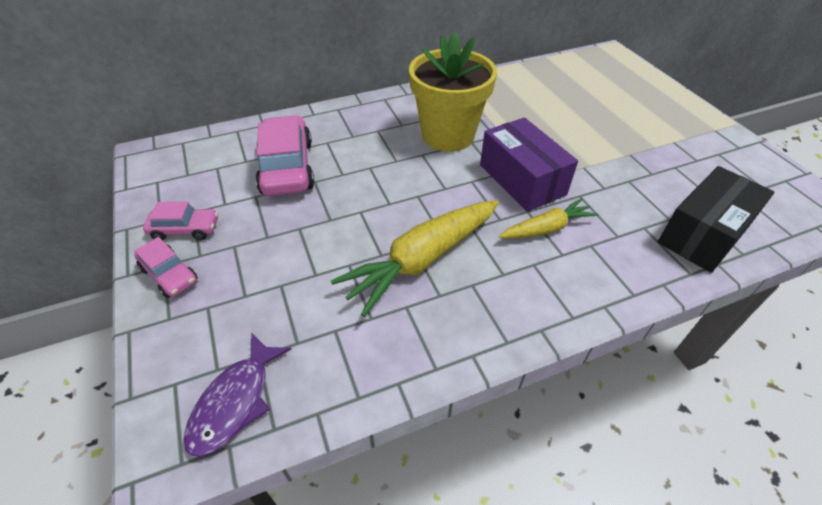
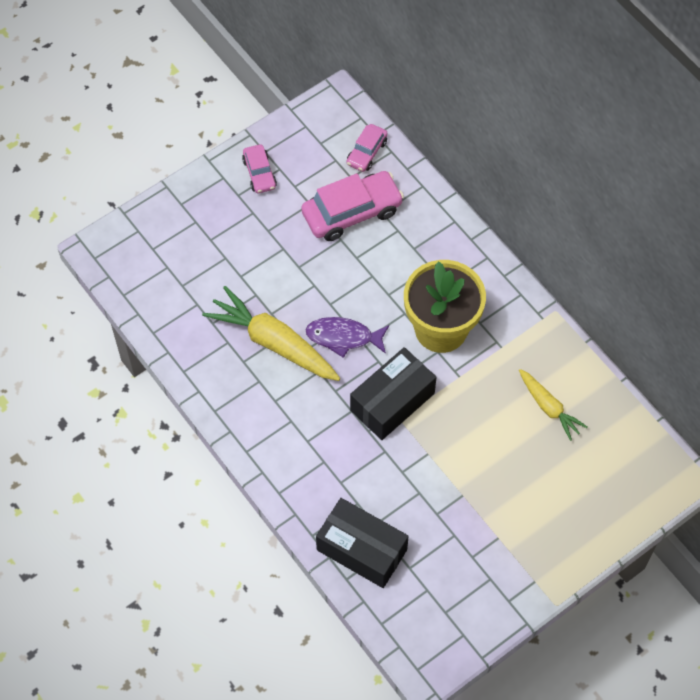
camera: 75 degrees right, 15 degrees up
(170, 275) = (215, 186): pink car -> pink car (367, 152)
(235, 402) = (134, 268): purple fish -> purple fish (343, 337)
(522, 180) = (392, 402): purple box -> black box
(547, 228) = (334, 427): yellow carrot -> yellow carrot (549, 407)

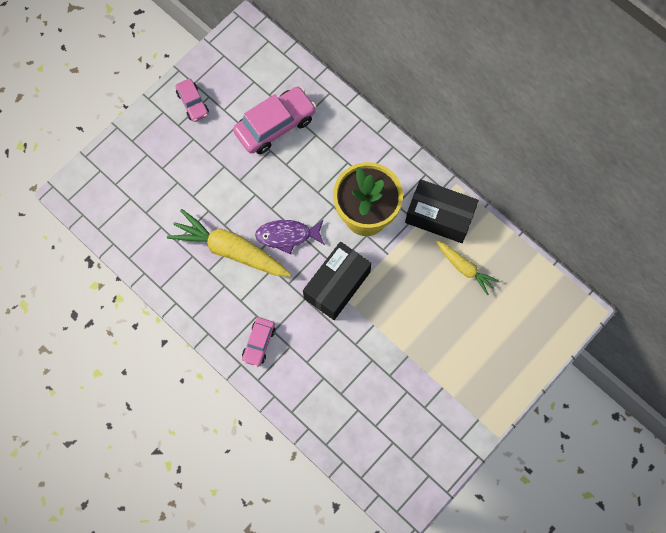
camera: 10 degrees left, 10 degrees up
(361, 550) = (334, 417): black box -> black box (439, 217)
(367, 152) = (278, 70): pink car -> pink car (259, 343)

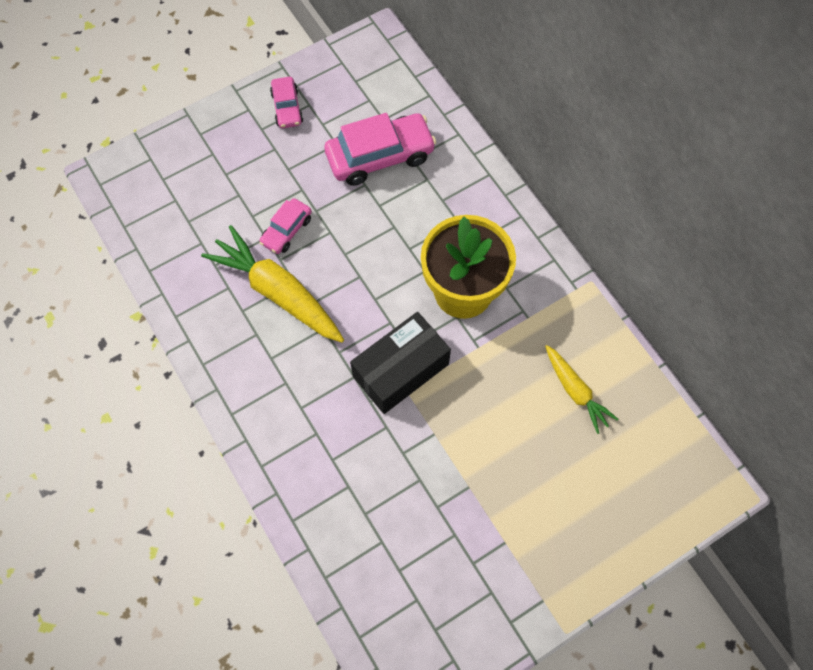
camera: 15 degrees right, 5 degrees down
(259, 343) = (277, 419): pink car -> pink car (287, 230)
(287, 236) = (355, 292): purple fish -> none
(439, 217) = (558, 317): black box -> none

